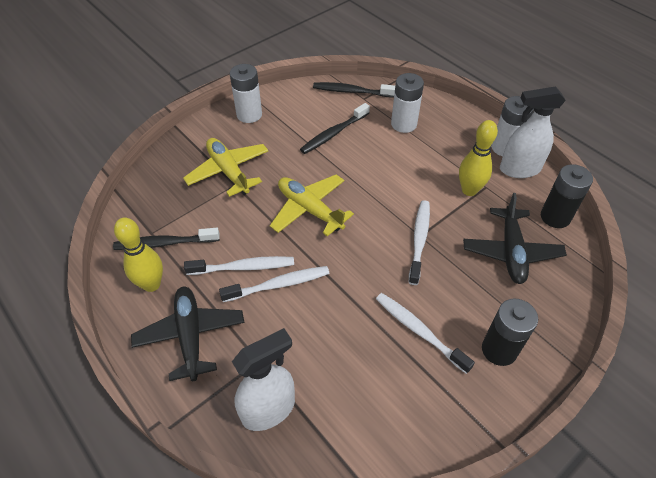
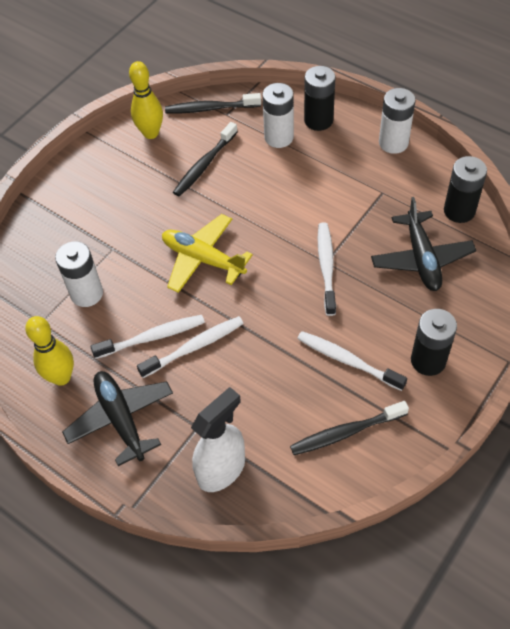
camera: 10 degrees left, 5 degrees up
(165, 243) = (59, 331): black toothbrush -> black toothbrush (346, 432)
(228, 171) = (101, 235): yellow plane -> none
(249, 115) = (102, 162): white battery -> white battery (87, 293)
(441, 117) = (318, 120): none -> black battery
(469, 190) = (366, 200): yellow bowling pin -> yellow bowling pin (151, 133)
(519, 169) = (413, 165): white spray bottle -> none

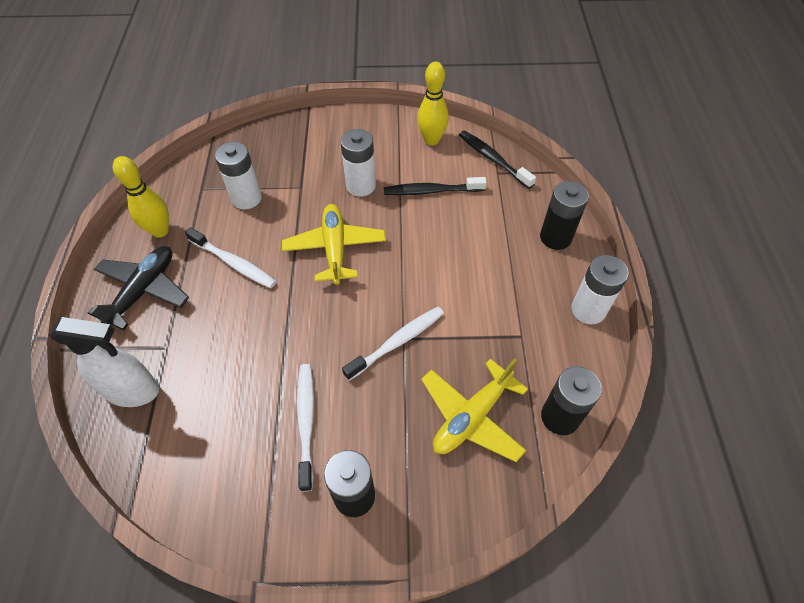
camera: 50 degrees right, 0 degrees up
(194, 347) = (243, 296): white toothbrush -> none
(279, 137) = (508, 221): white battery -> white battery (361, 185)
(346, 432) = (226, 468): black toothbrush -> none
(421, 258) = (472, 416): black plane -> yellow plane

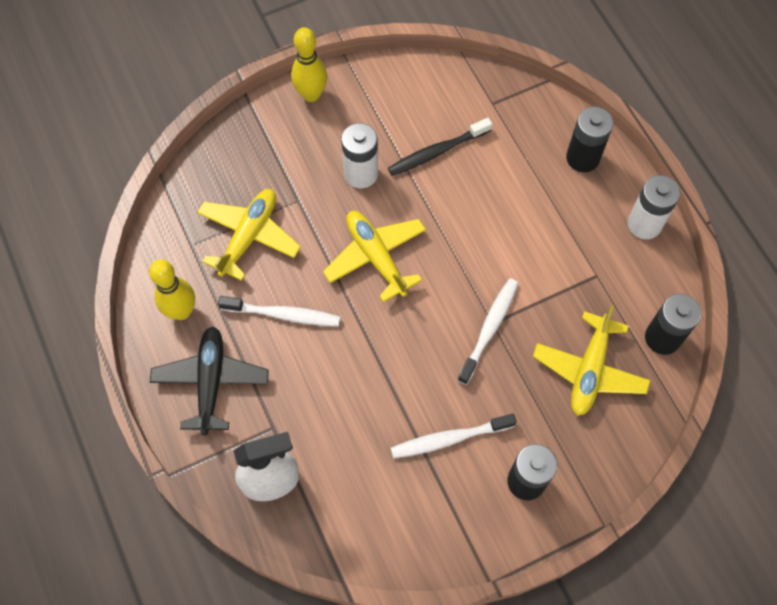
camera: 25 degrees left, 10 degrees up
(246, 198) = (249, 236): white battery -> yellow plane
(306, 422) = (449, 438): white toothbrush -> white toothbrush turned 75 degrees counterclockwise
(431, 140) = (405, 88): yellow bowling pin -> yellow bowling pin (311, 94)
(493, 159) = (481, 88): black toothbrush -> none

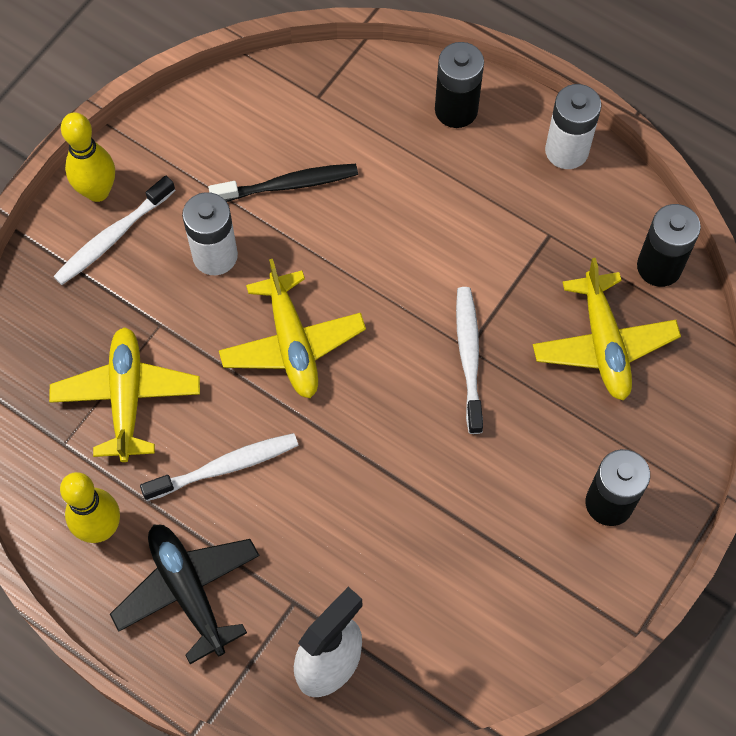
camera: 30 degrees left, 0 degrees up
(376, 257) = (292, 343): yellow plane -> yellow plane turned 135 degrees counterclockwise
(437, 151) = (288, 185): black toothbrush -> black toothbrush turned 135 degrees counterclockwise
(449, 438) = (499, 503): white toothbrush -> white toothbrush (113, 237)

